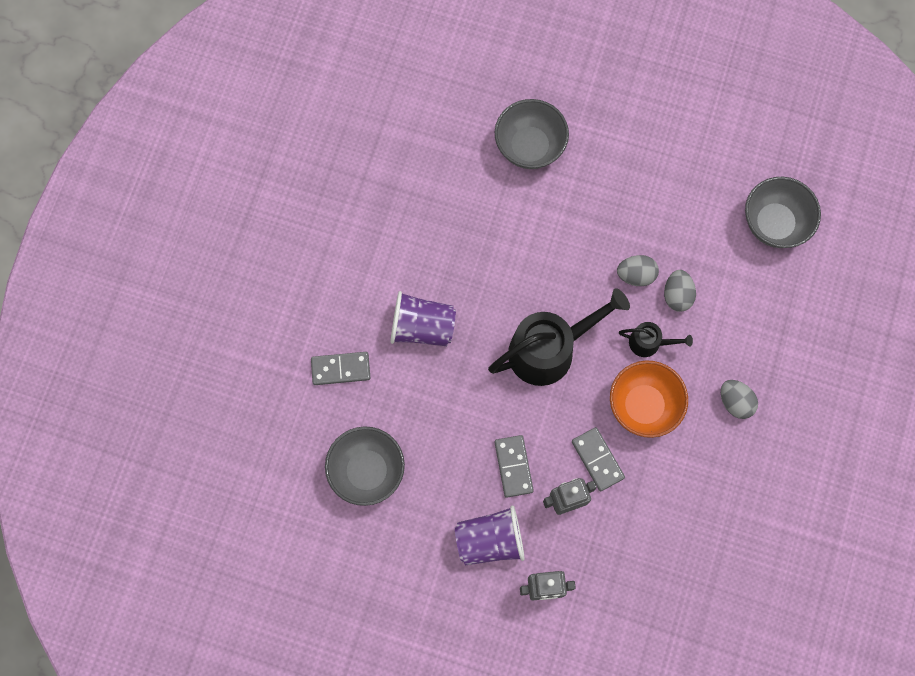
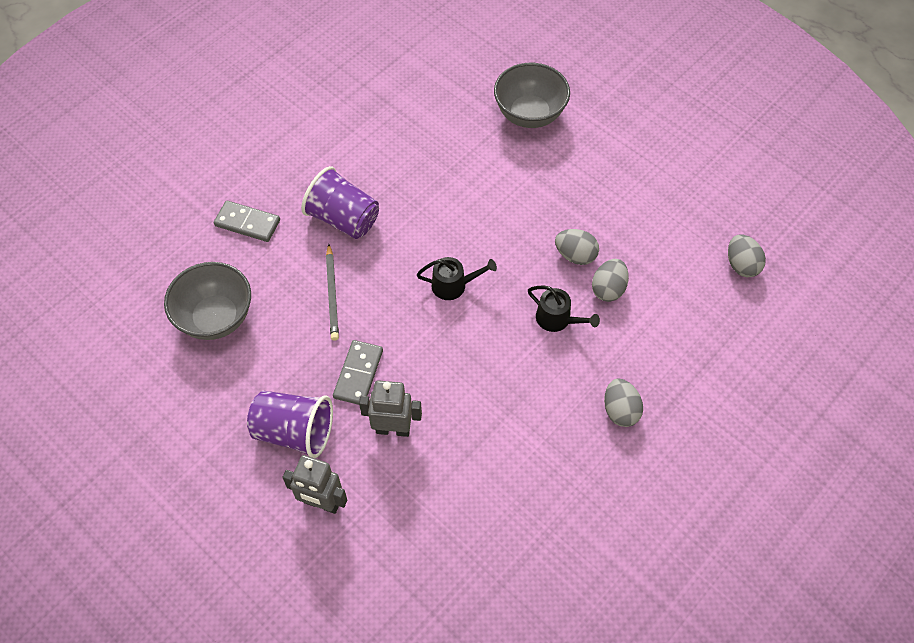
camera: 25 degrees right, 15 degrees down
(452, 404) = (332, 294): none -> grey pencil
(549, 349) = (453, 285): black watering can -> black watering can, size x0.48
(597, 459) = (446, 404): grey domino -> none
(643, 405) = (521, 374): orange bowl -> none
(774, 223) = (741, 265): grey bowl -> grey egg

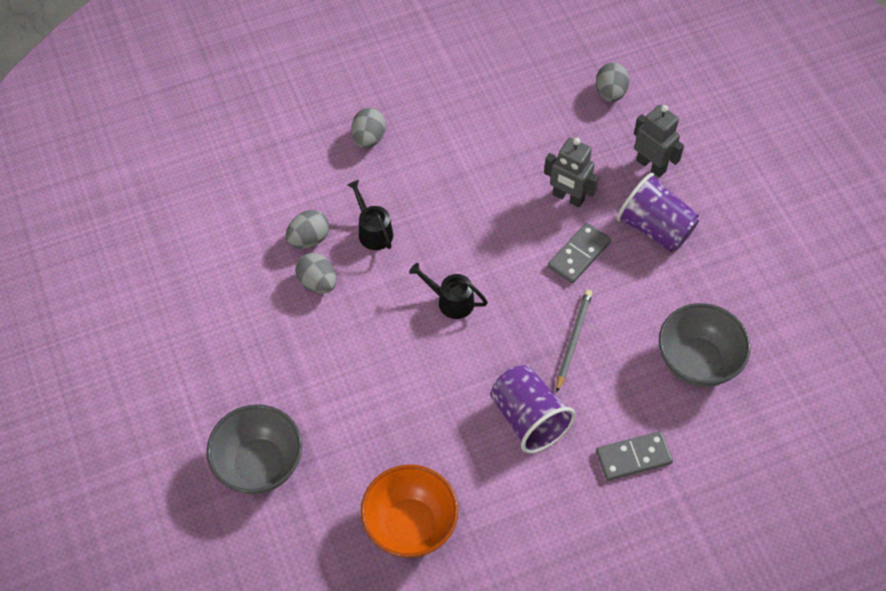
camera: 155 degrees left, 0 degrees up
(247, 223) = (633, 457): grey domino -> grey domino turned 60 degrees counterclockwise
(398, 118) = (410, 525): none -> orange bowl
(741, 265) = (172, 211): grey egg -> grey egg (610, 93)

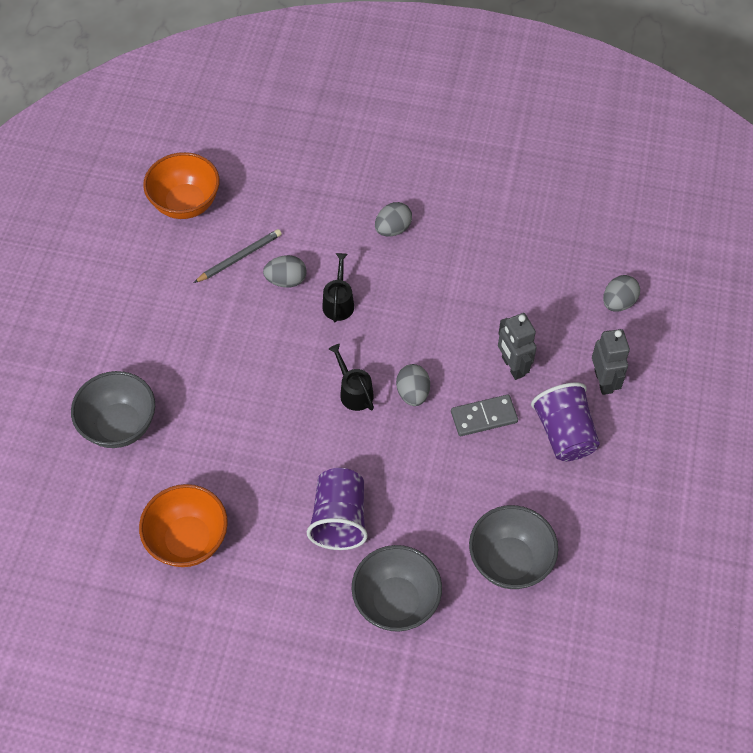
camera: 35 degrees right, 0 degrees up
(154, 224) = (185, 203): none -> orange bowl
(317, 283) = (266, 317): grey egg -> grey egg (413, 393)
(573, 340) = (424, 481): grey pencil -> grey pencil (239, 257)
(633, 457) = (396, 601): grey domino -> grey bowl

